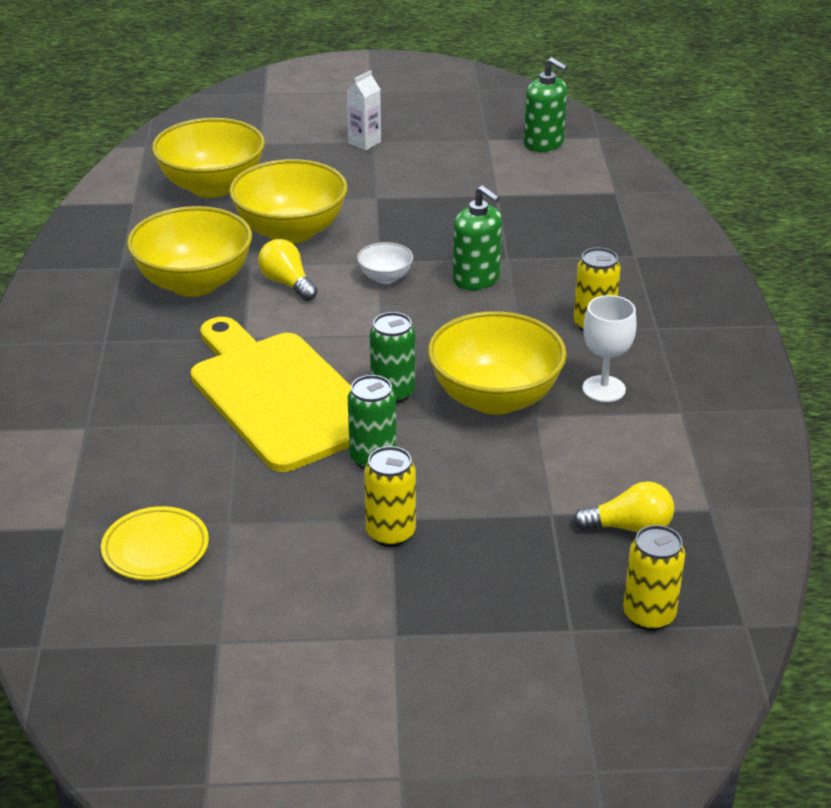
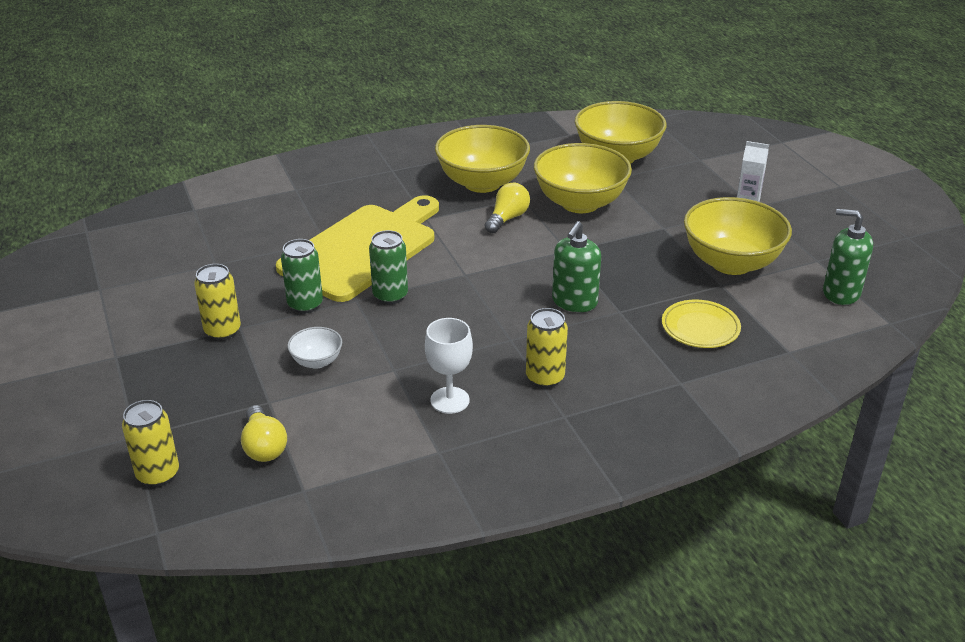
camera: 70 degrees right, 0 degrees up
(155, 548) = (182, 245): yellow plate -> yellow plate (700, 328)
(385, 277) = (546, 258): white bowl -> white bowl (317, 361)
(495, 398) = (408, 345): yellow bowl -> yellow bowl (731, 263)
(544, 144) = (841, 293): green soap dispenser -> green soap dispenser turned 90 degrees clockwise

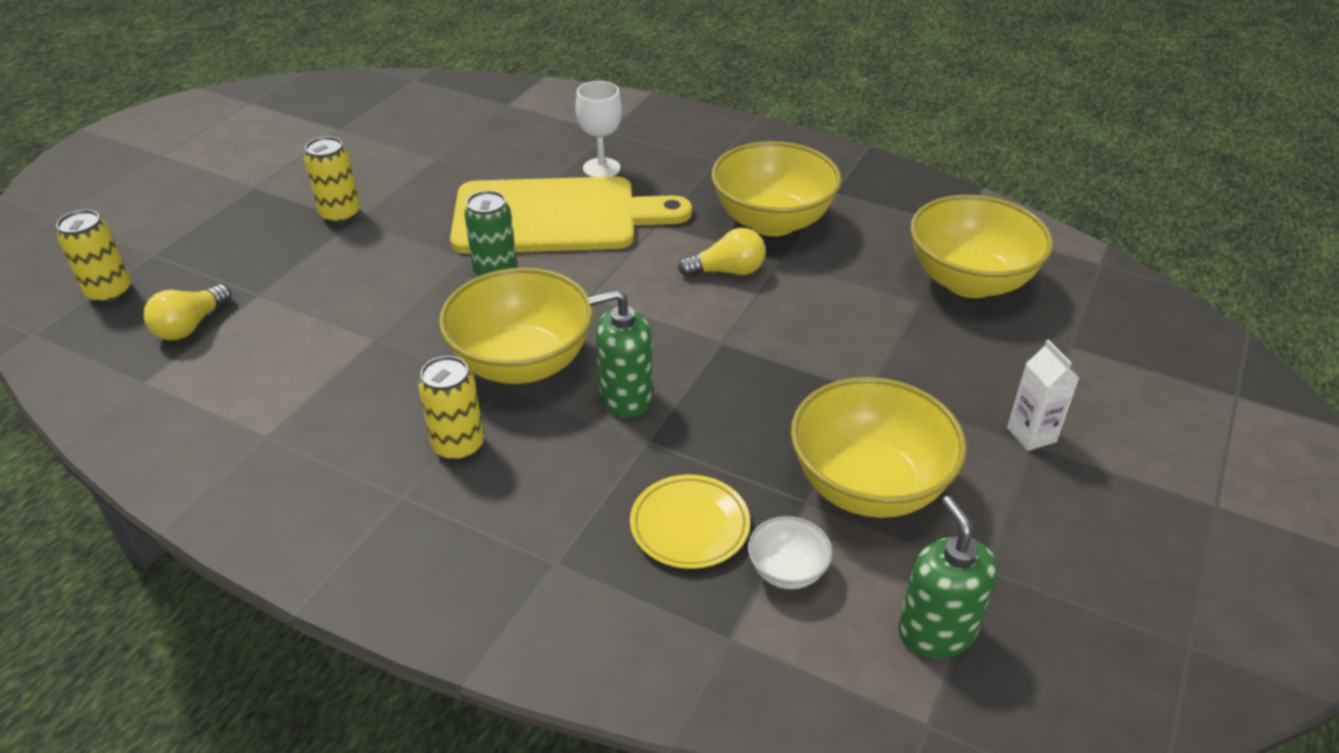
camera: 50 degrees right, 5 degrees up
(305, 305) = (426, 234): green can -> none
(317, 361) = (344, 287): white bowl -> white bowl (787, 571)
(450, 400) = (357, 399): white goblet -> white goblet (601, 168)
(580, 203) = (829, 303): yellow bowl -> yellow bowl (522, 363)

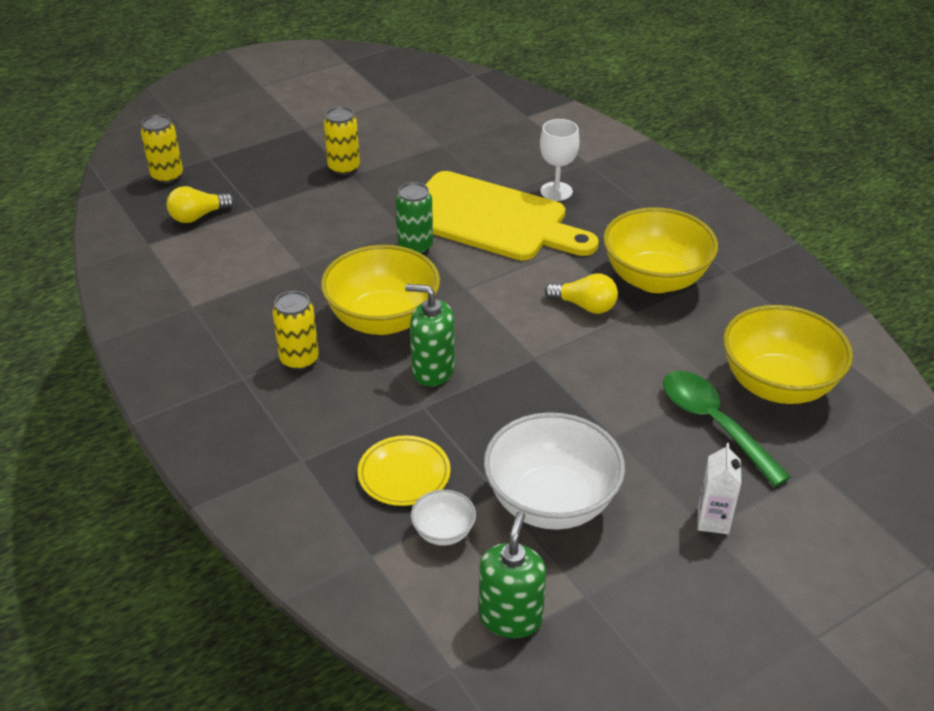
camera: 30 degrees right, 0 degrees up
(868, 486) = (551, 502): yellow bowl -> white bowl
(948, 340) = (713, 423): none -> green spoon

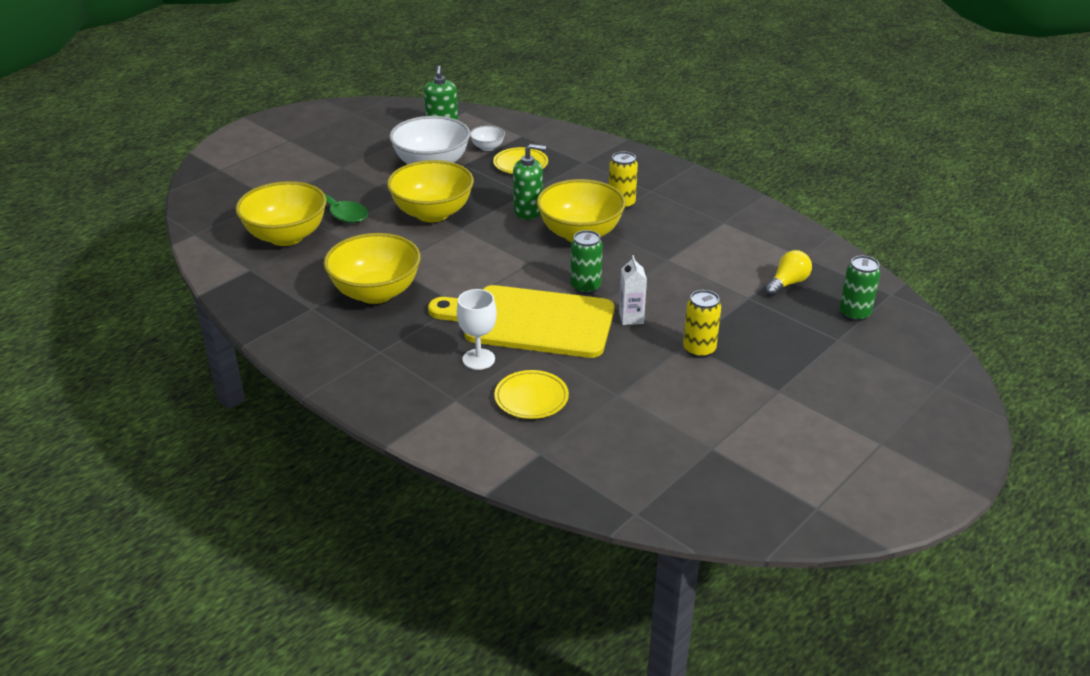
camera: 165 degrees right, 5 degrees down
(167, 176) = (854, 314): yellow can -> green can
(518, 153) = (531, 398): none -> yellow plate
(568, 391) = (432, 213): none -> yellow bowl
(585, 306) = (431, 265): yellow light bulb -> none
(713, 520) = (338, 170): white carton -> white carton (631, 318)

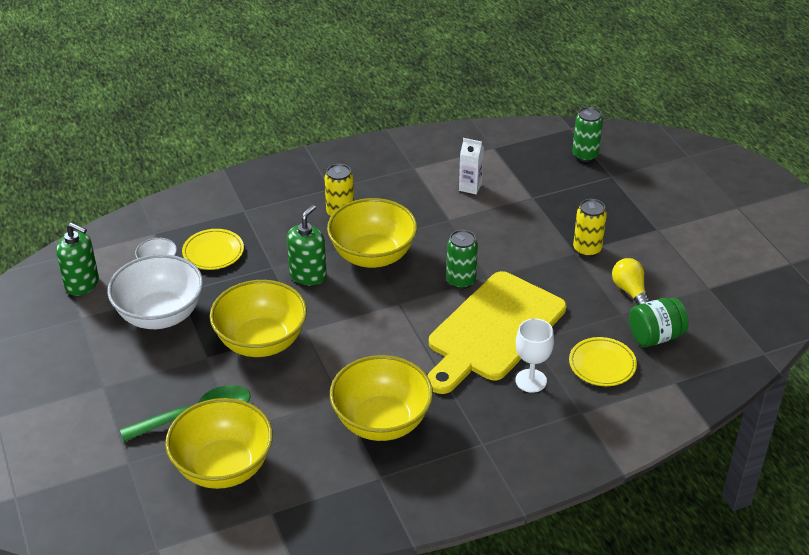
camera: 65 degrees left, 5 degrees up
(600, 425) = (655, 336): none -> green jar
(631, 318) = (523, 270): white carton -> white carton (470, 187)
(787, 283) = (525, 170): yellow light bulb -> yellow light bulb (630, 291)

